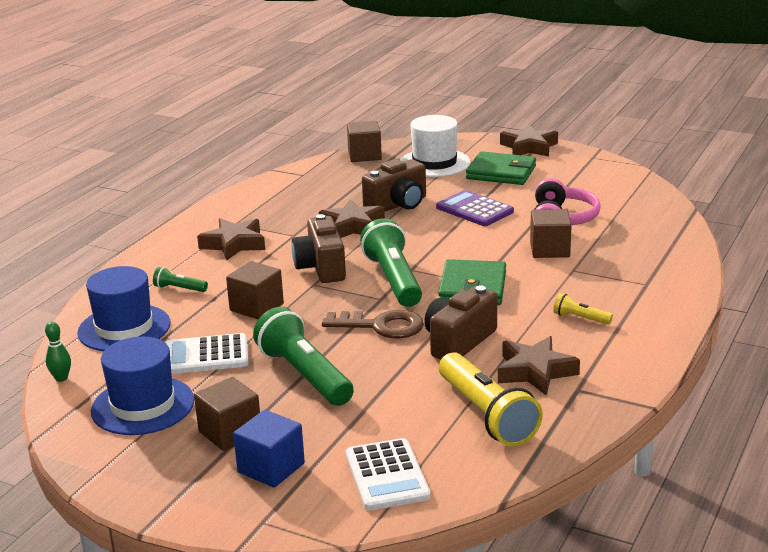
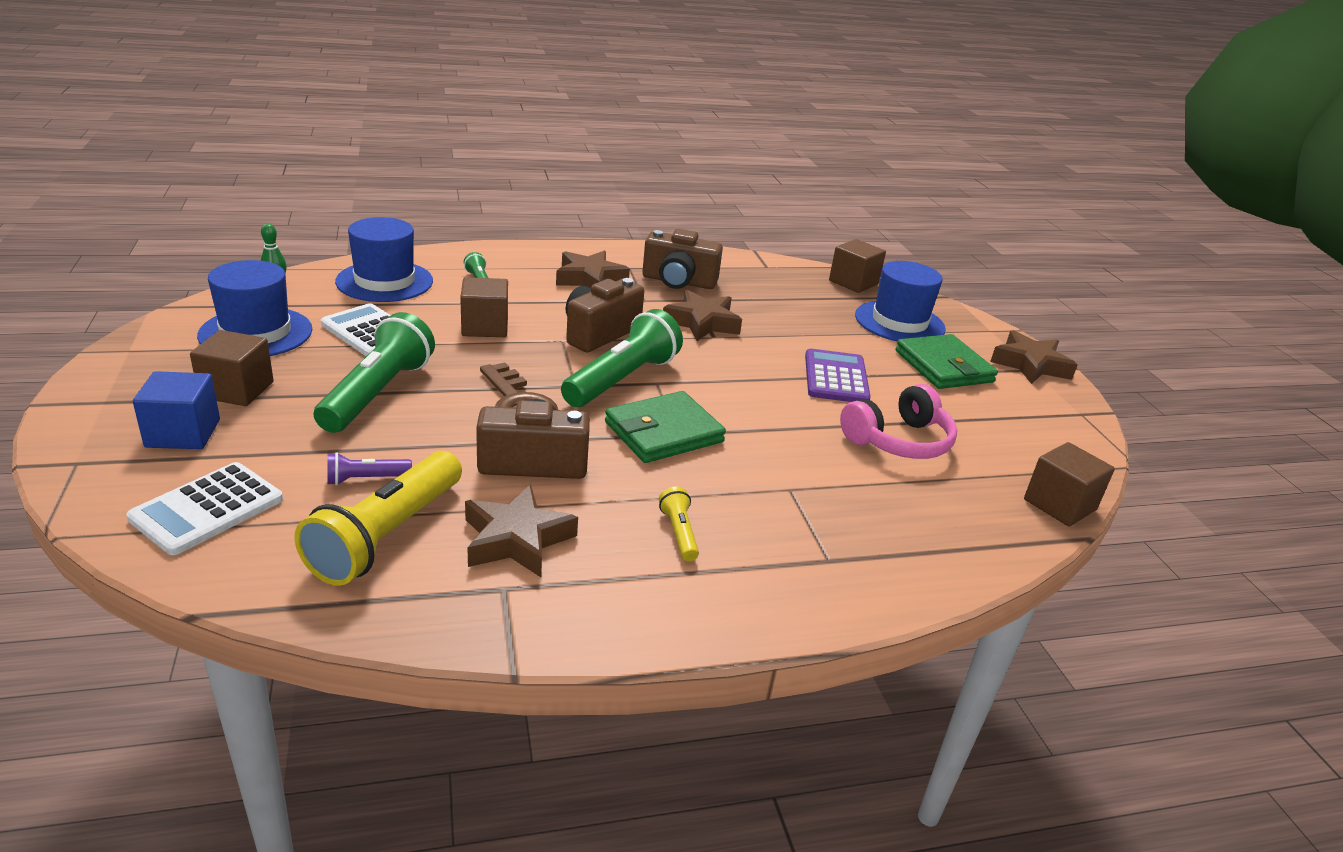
camera: 45 degrees right, 5 degrees up
(398, 205) = (781, 331): brown camera -> brown camera (678, 282)
(414, 407) = (366, 479): none -> purple flashlight
(434, 163) = (899, 322): white hat -> blue hat
(549, 249) = (815, 456): brown cube -> brown cube (1059, 504)

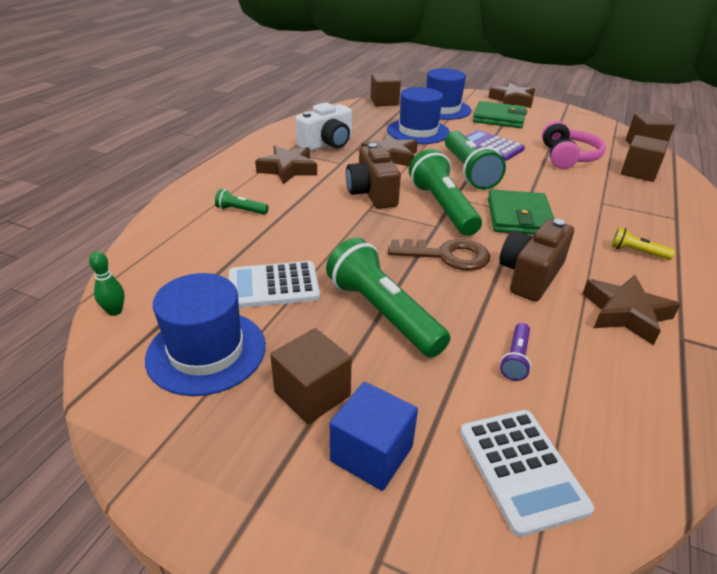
camera: 50 degrees left, 5 degrees up
(384, 281) = (186, 251): blue hat -> blue hat (418, 131)
(386, 535) = (601, 371): yellow flashlight -> none
(485, 327) = (318, 232): brown cube -> brown cube (639, 172)
(678, 282) = (327, 144): brown camera -> white camera
(738, 377) = (468, 171): none -> green flashlight

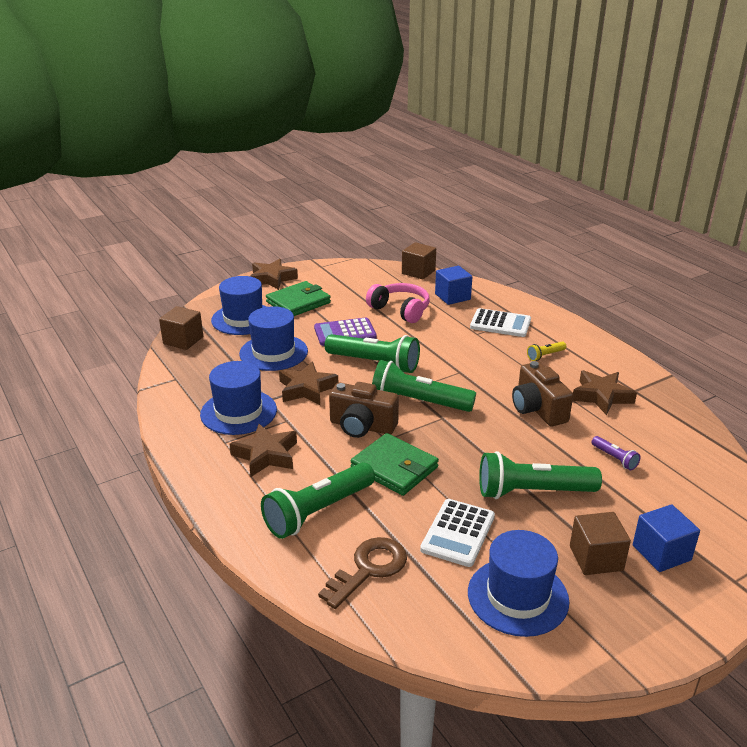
camera: 55 degrees left, 5 degrees down
(115, 311) = (425, 638): green bowling pin -> none
(241, 210) = (318, 511): green flashlight -> green flashlight, size x2.19
(327, 144) = (238, 412): white camera -> blue hat
(447, 255) = (486, 432): brown key -> brown key (368, 569)
(519, 217) = (464, 376): green wallet -> green wallet (394, 468)
(521, 469) = (700, 501): white calculator -> white calculator (500, 324)
(639, 172) = (452, 297): brown cube -> blue cube

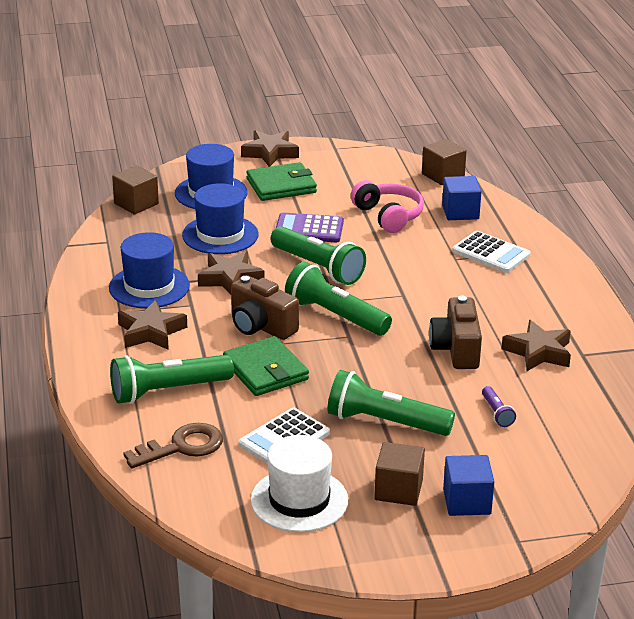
camera: 20 degrees right, 0 degrees up
(518, 596) = (299, 500): blue hat -> white hat
(545, 356) = (513, 298): yellow flashlight -> none

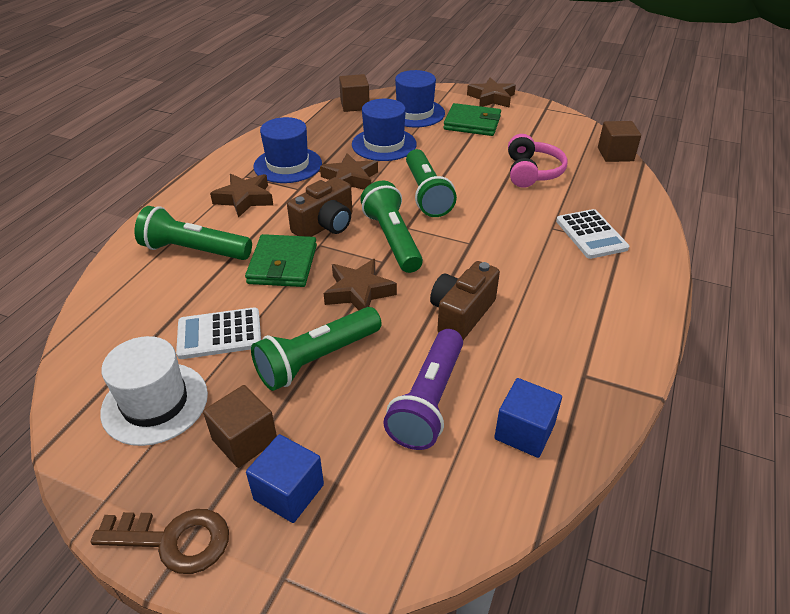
camera: 35 degrees right, 10 degrees up
(182, 447) = (141, 303): brown key -> brown key (173, 540)
(261, 326) = (325, 225): brown camera -> brown camera turned 120 degrees counterclockwise
(309, 229) = (455, 162): purple calculator -> none
(385, 422) = (317, 359): green flashlight -> green flashlight turned 90 degrees counterclockwise
(460, 212) = (599, 189): blue cube -> blue cube (524, 432)
(496, 413) = (428, 401): purple flashlight -> purple flashlight, size x2.19
(538, 352) = (539, 352): brown star -> brown star (359, 292)

